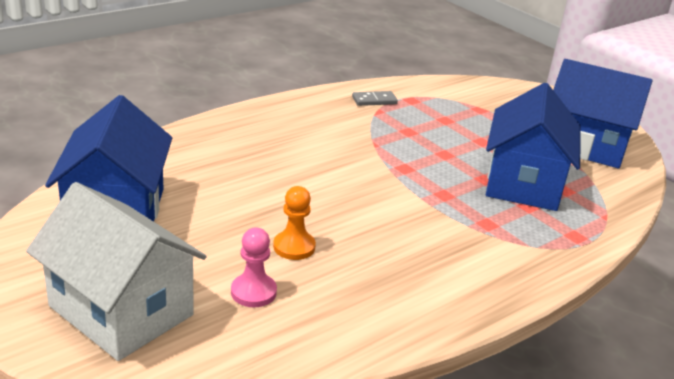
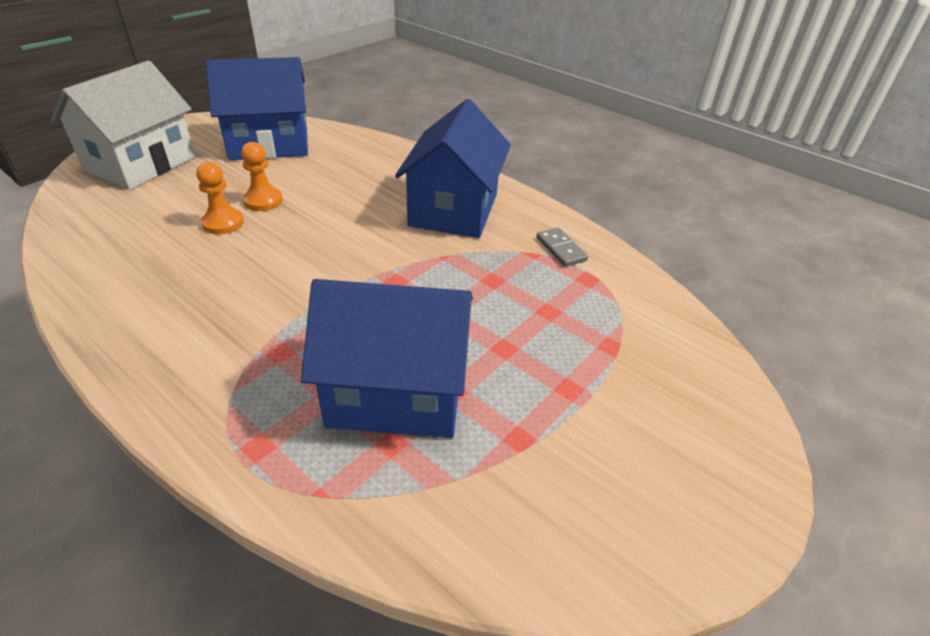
camera: 80 degrees right, 10 degrees up
(253, 292) = (155, 211): pink pawn -> none
(256, 222) = (263, 201): none -> orange pawn
(585, 145) = (568, 486): blue house -> blue house (454, 209)

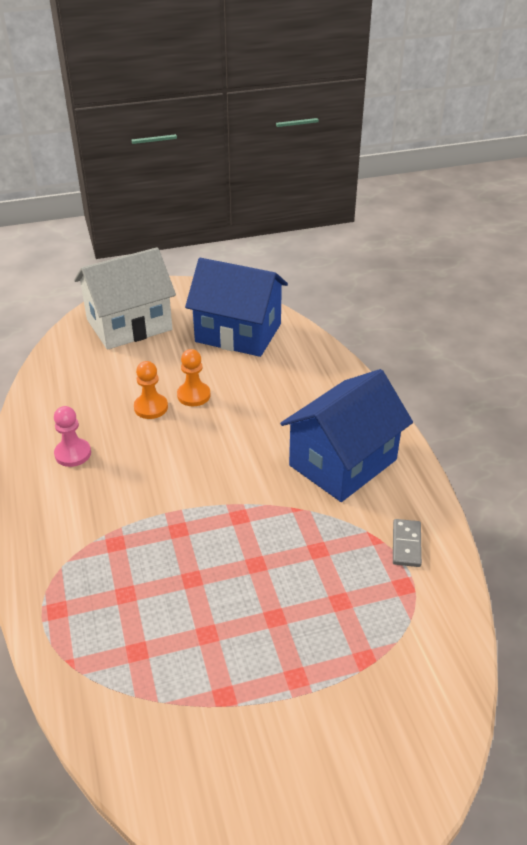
camera: 35 degrees right, 0 degrees up
(158, 290) = (73, 454): none -> pink pawn
(396, 392) = (169, 614): blue house -> none

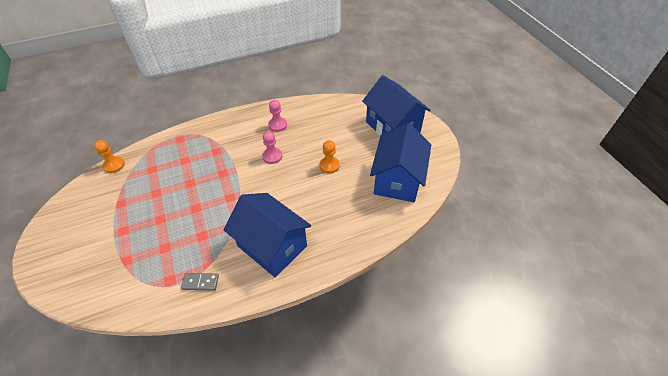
camera: 85 degrees right, 10 degrees up
(129, 324) = (393, 127): white house -> blue house
(151, 407) = (316, 148): orange pawn -> orange pawn (114, 165)
(153, 461) = (272, 156): none -> pink pawn

